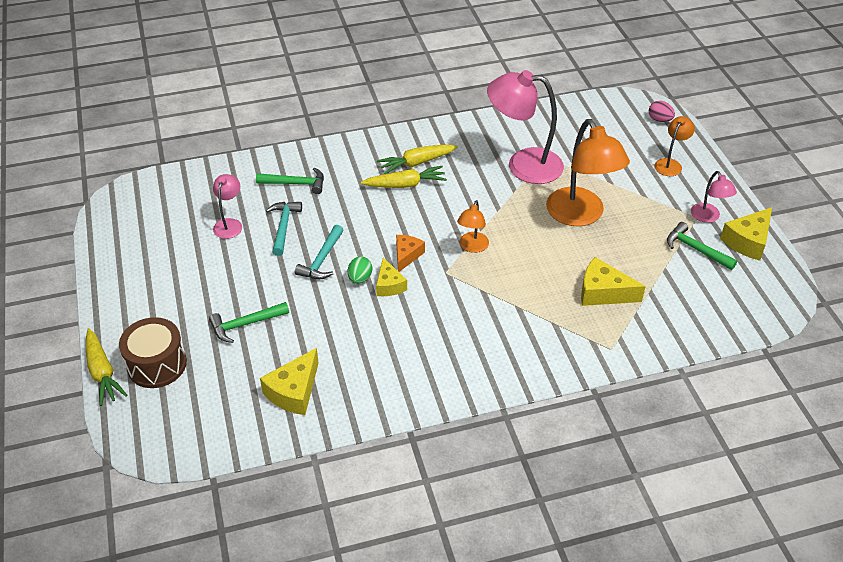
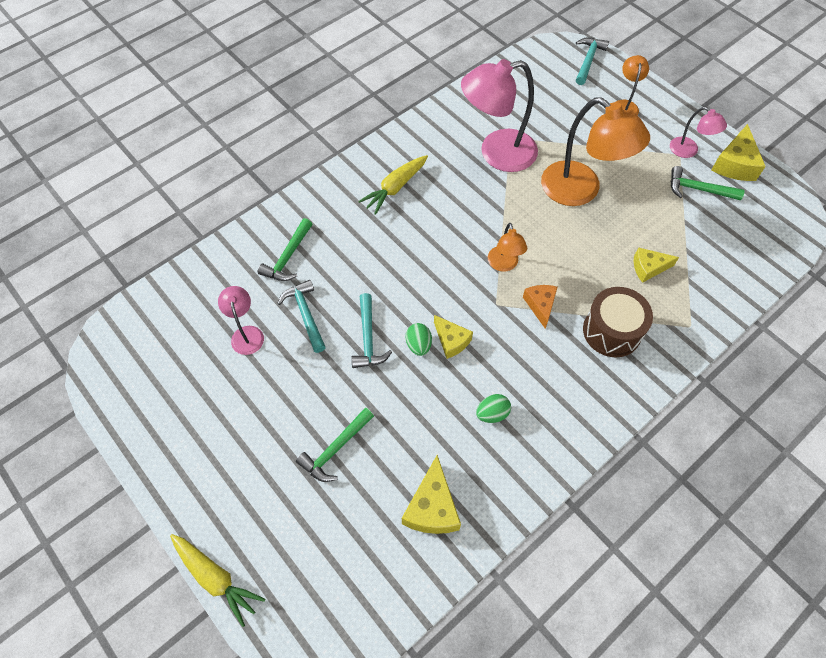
camera: 25 degrees left, 15 degrees up
(157, 364) = (270, 540): brown drum -> brown drum (612, 331)
(296, 183) = (288, 257): green hammer -> green hammer turned 135 degrees clockwise
(387, 347) = (492, 414): none -> green egg
(405, 185) = (398, 217): yellow carrot -> none
(406, 255) = (448, 299): orange cheese -> orange cheese (540, 305)
(603, 292) = (648, 268): yellow cheese -> yellow cheese, size x0.67
(659, 120) = (588, 60): pink egg -> turquoise hammer

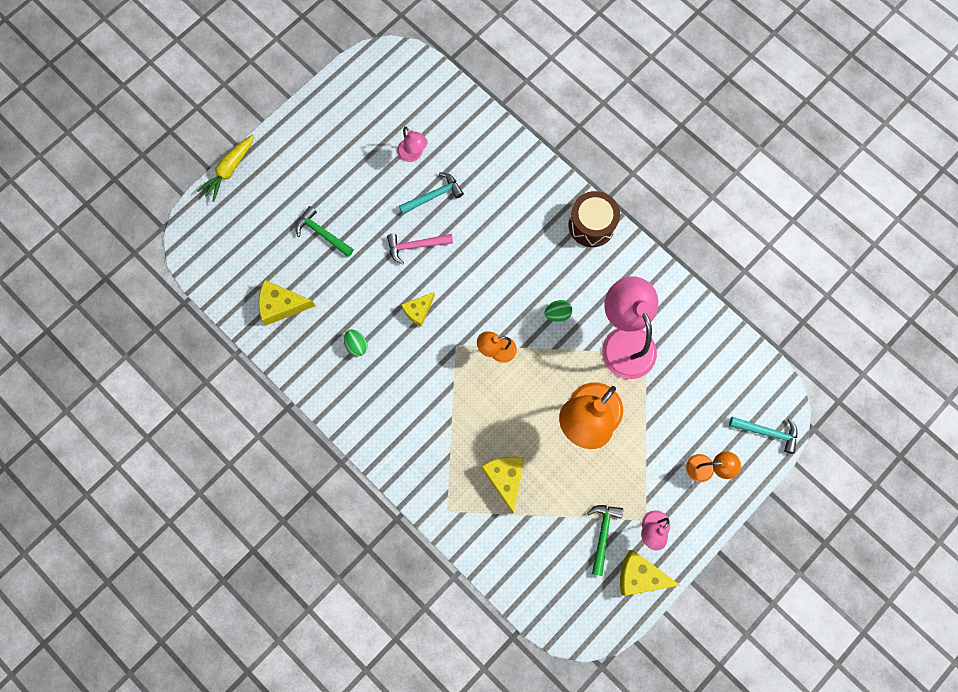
camera: 85 degrees right, 15 degrees up
(246, 334) = (413, 155): pink lamp -> pink lamp turned 75 degrees clockwise
(288, 257) = (487, 173): green hammer -> none
(368, 338) = (415, 246): turquoise hammer -> pink hammer
(395, 188) = (571, 252): yellow carrot -> none
(418, 345) = (412, 285): green egg -> green egg (557, 313)
(540, 305) = (458, 382): orange cheese -> none
(612, 331) = (437, 442): brown drum -> brown drum (591, 225)
(648, 268) = (505, 478): yellow cheese -> yellow cheese, size x1.50

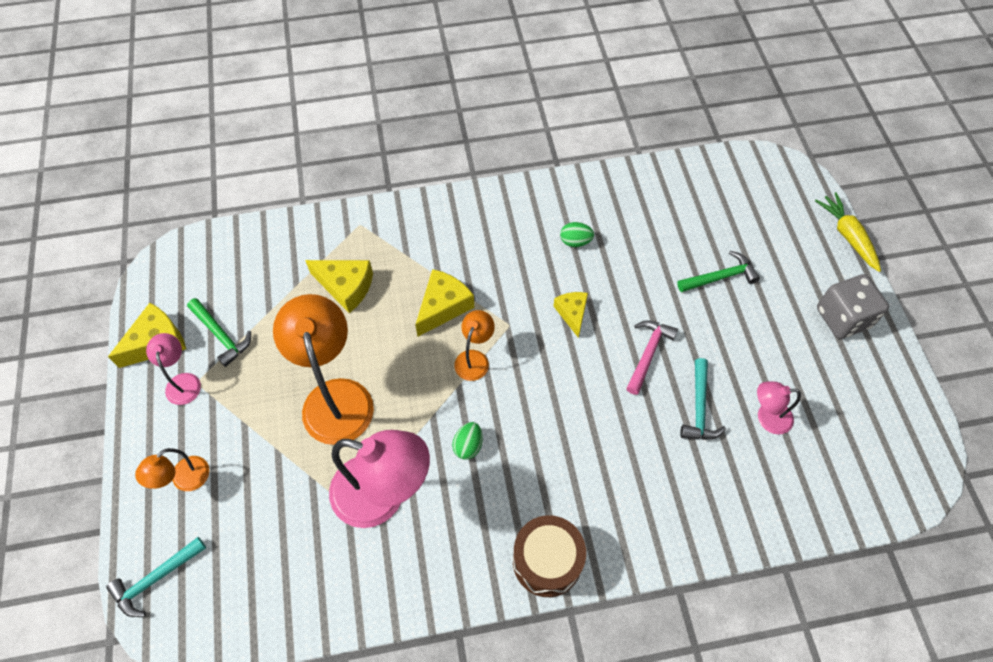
camera: 125 degrees right, 15 degrees down
(282, 305) = (662, 204): yellow cheese -> yellow cheese (443, 306)
(305, 144) = (843, 318): none -> grey dice

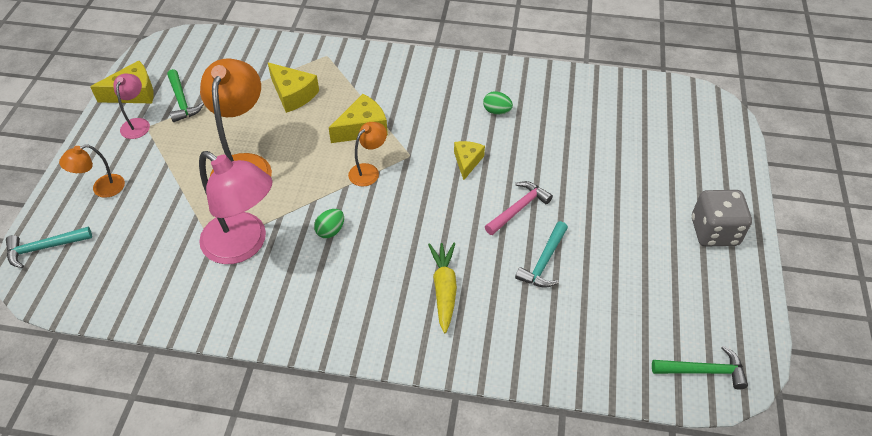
camera: 20 degrees right, 10 degrees down
(547, 561) = (351, 335): brown drum -> none
(720, 277) = (613, 170): green hammer -> green hammer (703, 371)
(767, 418) = (603, 288): pink lamp -> none
(847, 236) = (750, 170): yellow carrot -> yellow carrot (444, 289)

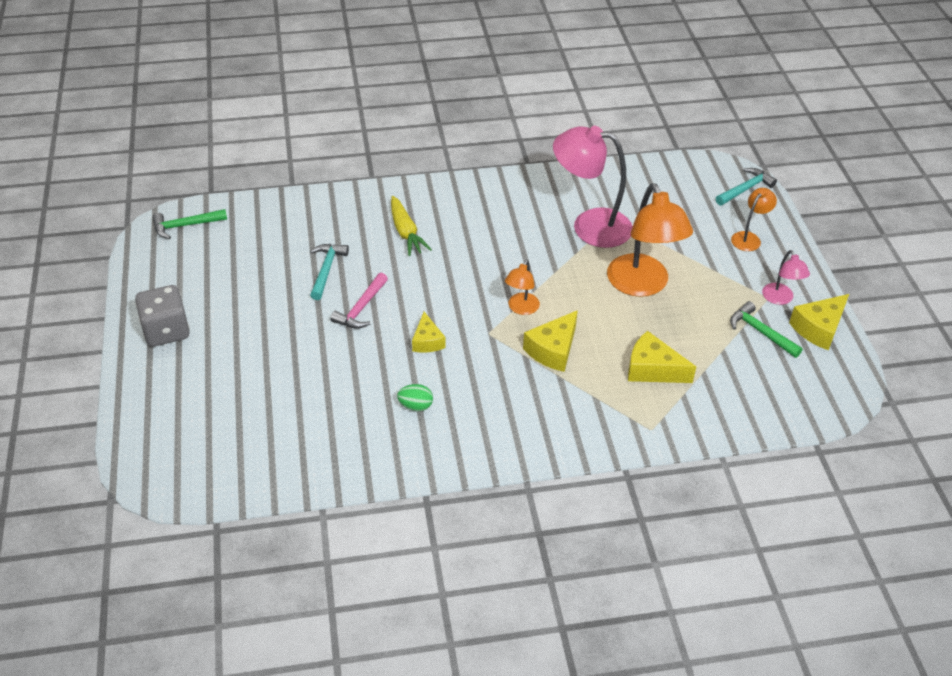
camera: 160 degrees right, 5 degrees down
(330, 231) = (524, 252): green egg -> none

